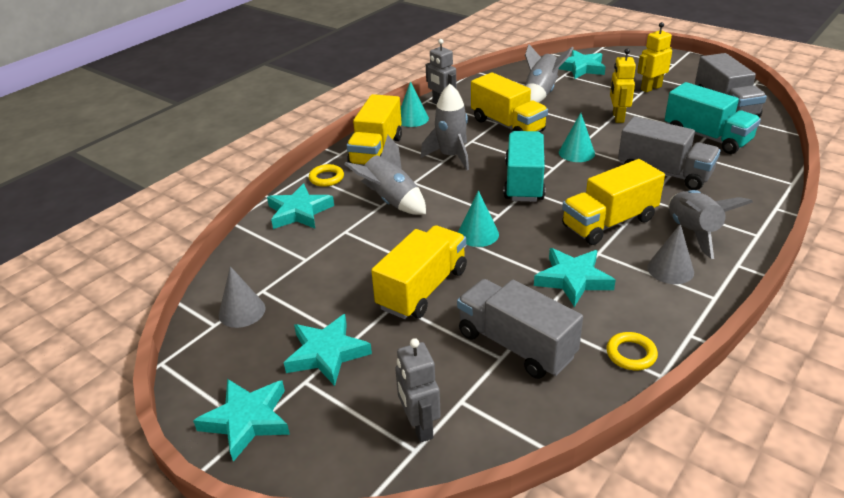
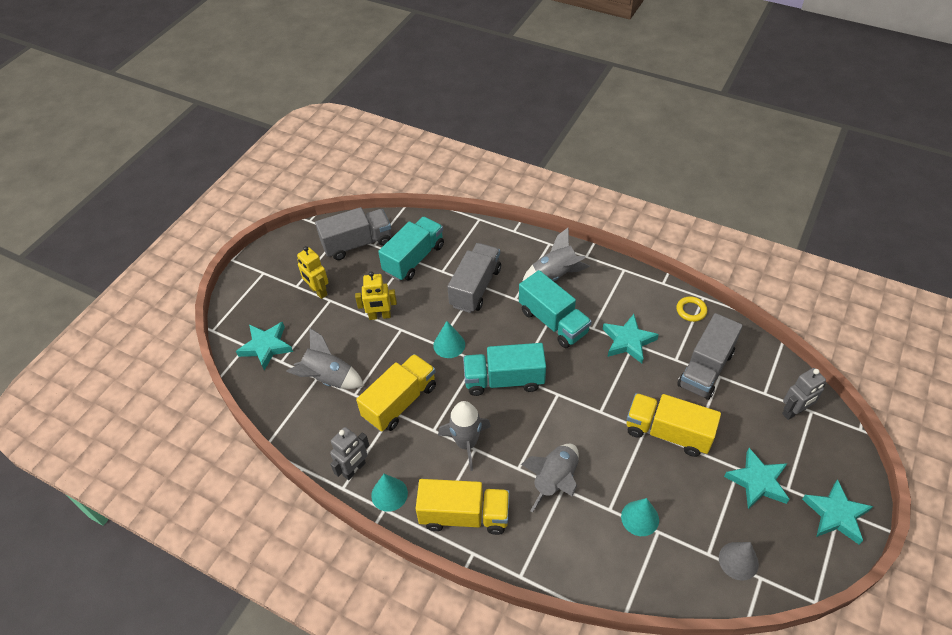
camera: 100 degrees left, 15 degrees up
(299, 212) = (589, 560): turquoise star -> none
(326, 178) = (524, 552): yellow ring -> none
(478, 234) = (588, 405): turquoise cone -> turquoise cone (640, 518)
(609, 222) = (553, 322): yellow truck -> turquoise truck
(670, 269) = (601, 289): grey cone -> none

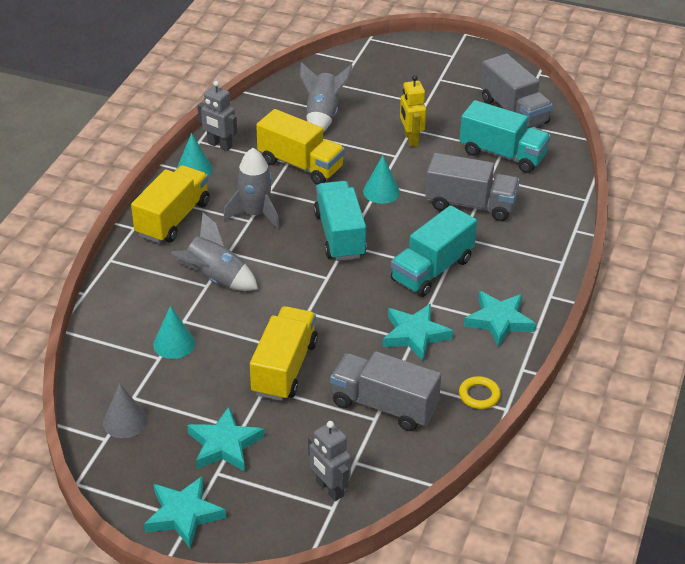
camera: 80 degrees right, 10 degrees down
(266, 346) = (355, 73): turquoise star -> turquoise star (499, 321)
(318, 291) = (435, 94): yellow robot -> none
(464, 515) = (173, 219): yellow truck -> yellow truck turned 150 degrees counterclockwise
(555, 275) = (508, 269): grey rocket -> none

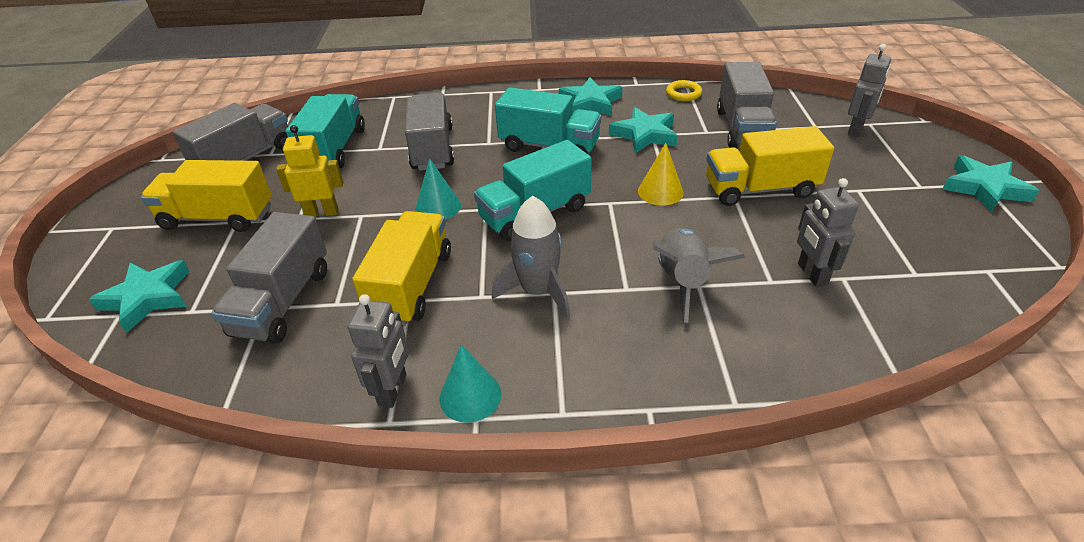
camera: 110 degrees left, 0 degrees up
(125, 421) = (950, 266): grey cone -> none
(173, 219) = (600, 371): yellow truck -> yellow truck (218, 217)
(174, 343) = (812, 274): turquoise cone -> grey robot
(224, 445) = (888, 192): turquoise star -> turquoise star (147, 298)
(321, 309) = (660, 191): none -> yellow cone
(322, 116) = (282, 302): grey rocket -> grey truck
(411, 139) = (322, 213): yellow robot -> yellow robot turned 150 degrees counterclockwise

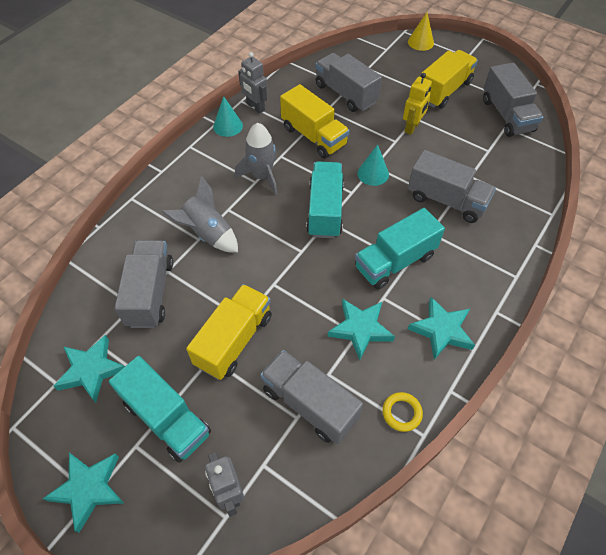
camera: 125 degrees right, 15 degrees up
(147, 298) = (391, 58): turquoise star -> turquoise star (91, 370)
(334, 149) = (487, 155): turquoise truck -> turquoise truck (166, 418)
(660, 191) = (286, 284): yellow cone -> yellow cone (420, 42)
(812, 274) = (150, 293): grey robot -> grey truck

